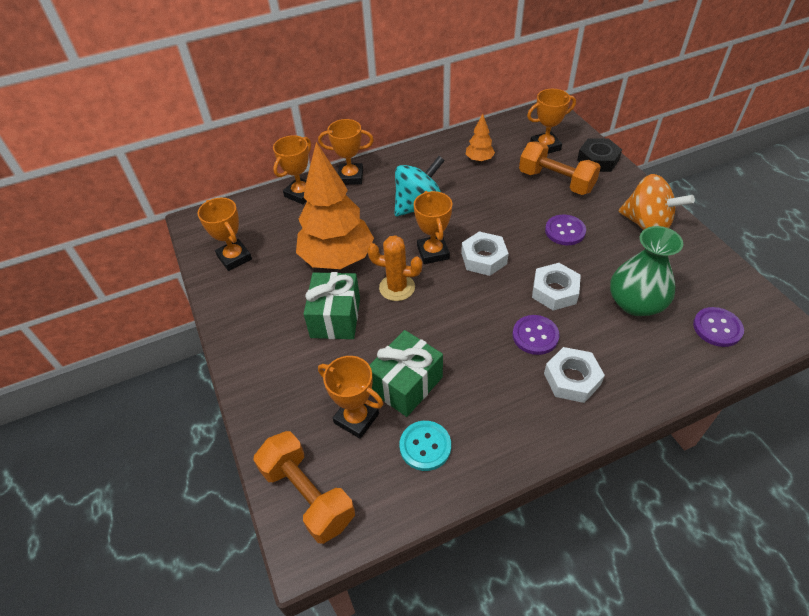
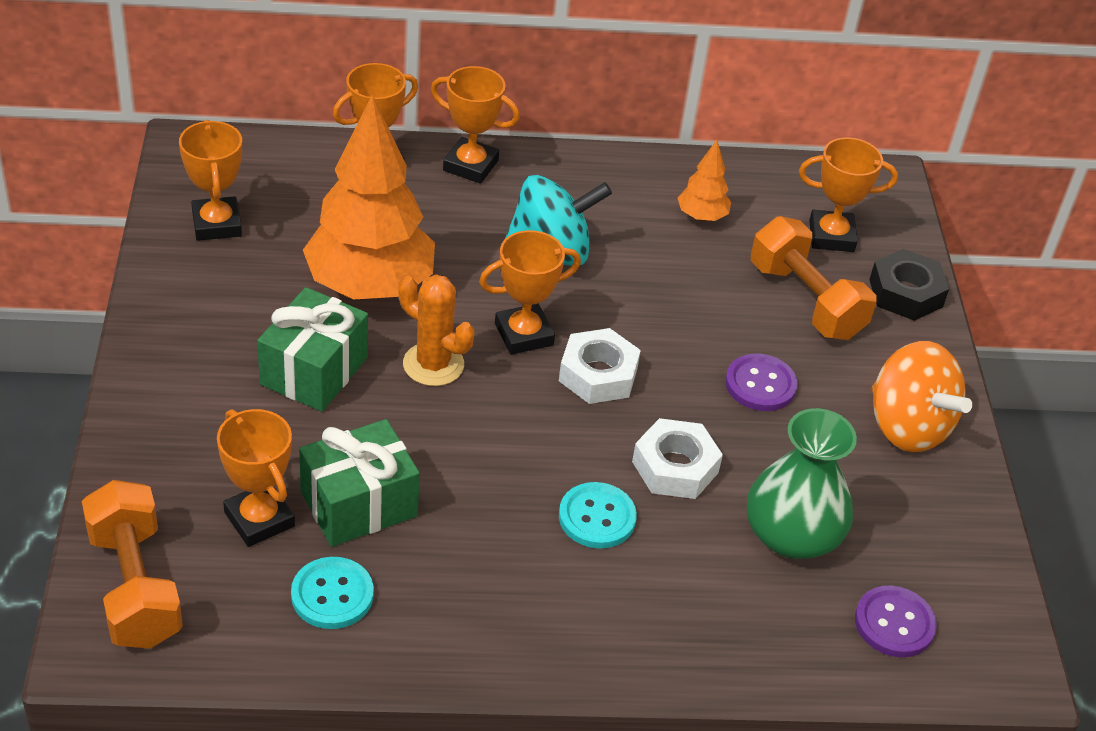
camera: 15 degrees right, 5 degrees down
(433, 252) = (524, 334): orange trophy -> orange trophy turned 60 degrees clockwise
(535, 336) = (597, 517): purple button -> turquoise button
(572, 379) = (608, 598): white nut -> none

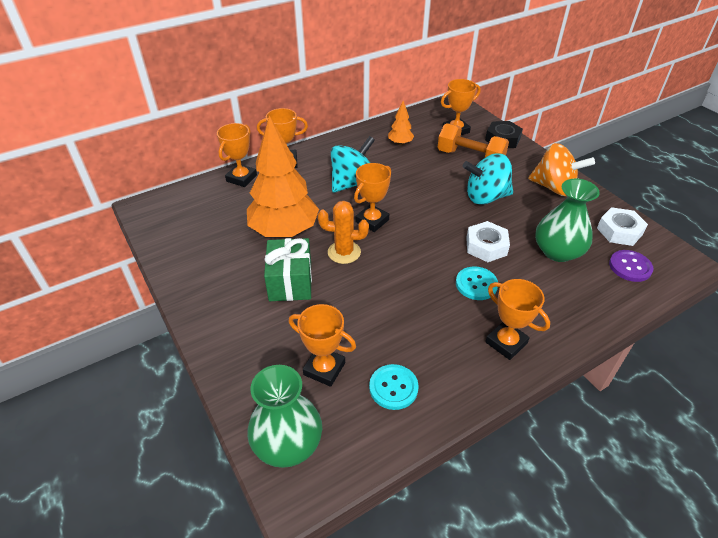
camera: 25 degrees left, 0 degrees up
(134, 586) = (287, 443): orange dumbbell -> green vase
(217, 224) = (185, 236): orange trophy -> orange trophy (506, 343)
(359, 504) = (366, 334): green gift -> none
(598, 374) = (418, 223): white nut -> white nut (619, 231)
(760, 384) = (485, 197): purple button -> turquoise spinning top

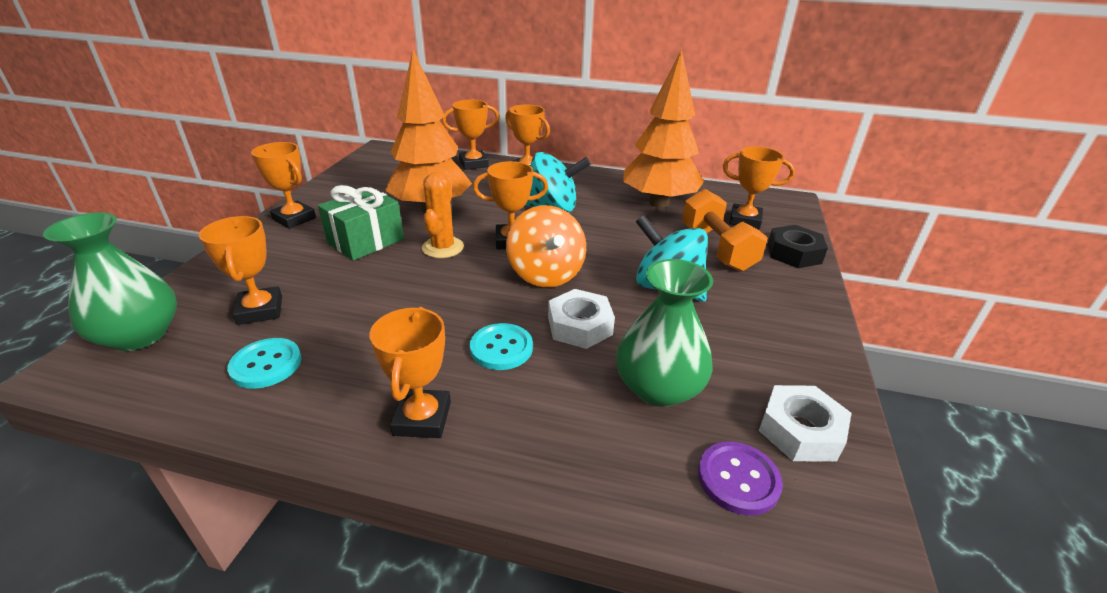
camera: 45 degrees right, 10 degrees down
(206, 303) = (294, 219): none -> orange trophy
(344, 252) = (443, 248): orange cactus -> orange cactus turned 45 degrees clockwise
(400, 143) = (658, 203): orange tree -> orange tree, size x2.26
(554, 187) = (780, 329): orange spinning top -> orange spinning top (545, 274)

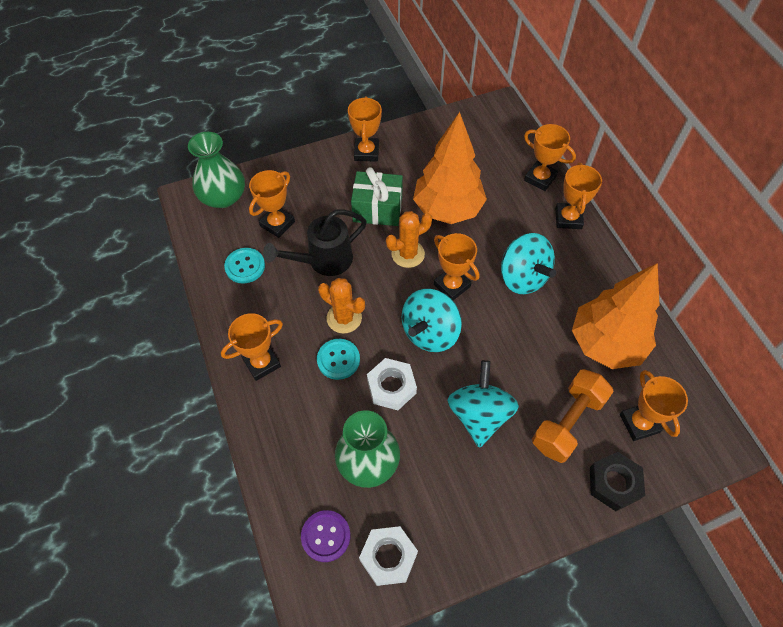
camera: 55 degrees right, 25 degrees up
(364, 300) = (324, 261): none -> black watering can
(455, 319) = (344, 318): none -> orange cactus
(545, 274) = (430, 332): orange spinning top -> turquoise spinning top

